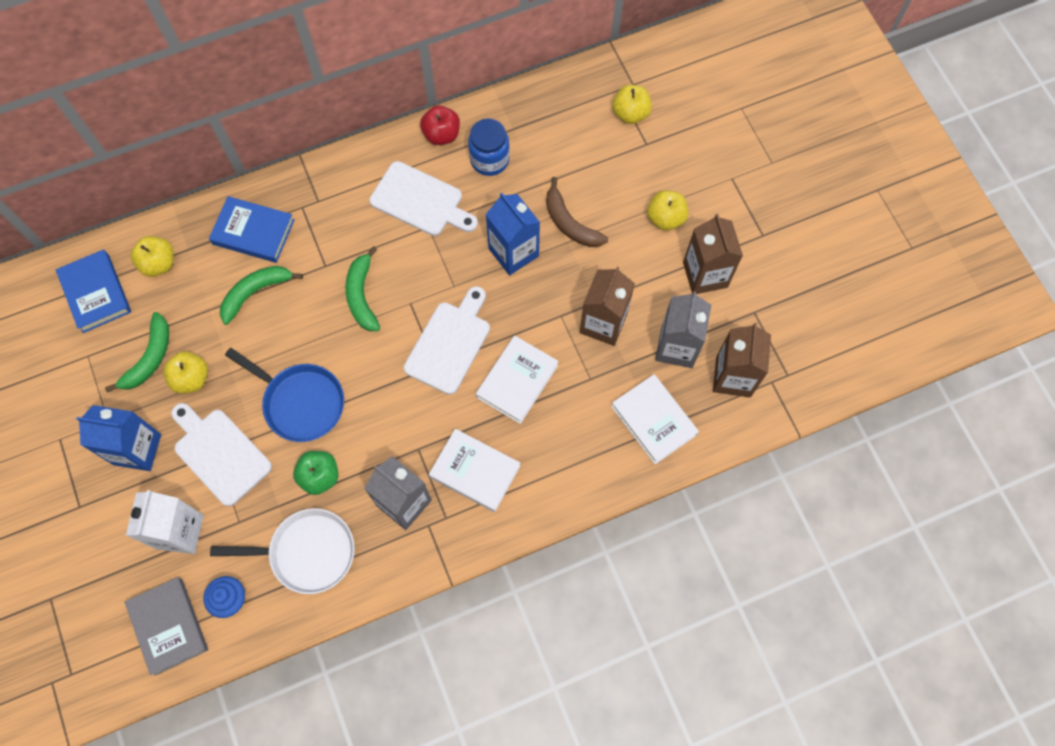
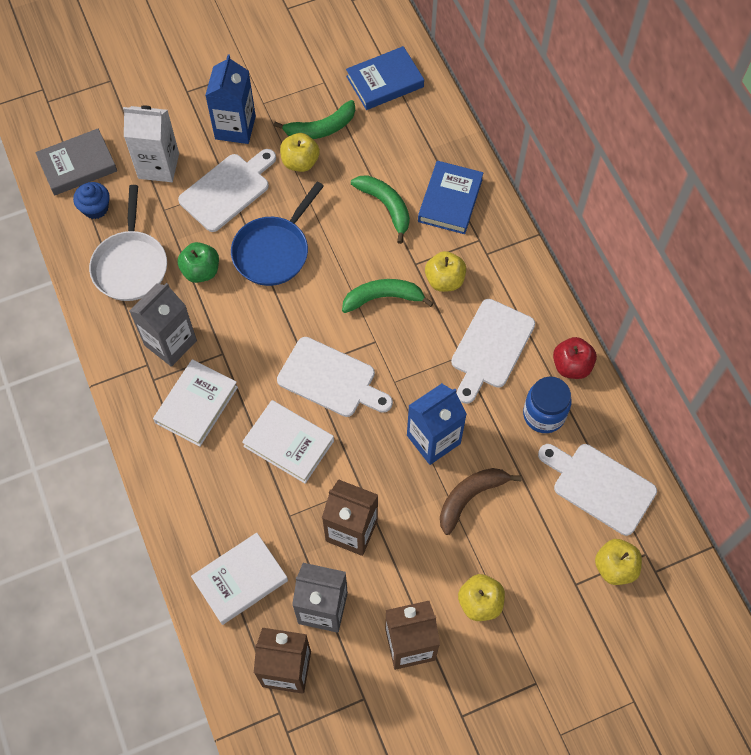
camera: 90 degrees right, 5 degrees down
(149, 358) = (321, 128): green banana -> green banana turned 45 degrees counterclockwise
(158, 263) = (415, 126): yellow apple -> yellow apple (444, 280)
(558, 120) = (599, 486): none -> white cutting board

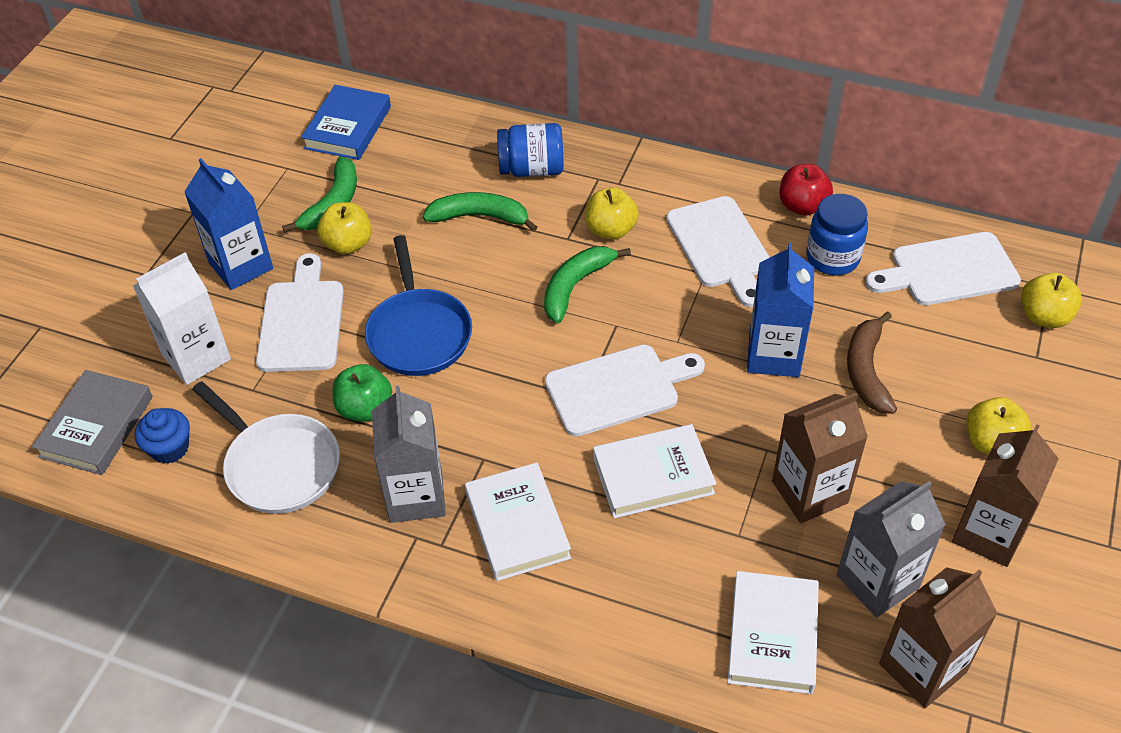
camera: 45 degrees left, 15 degrees down
(450, 200) = (531, 169): blue book -> blue jar

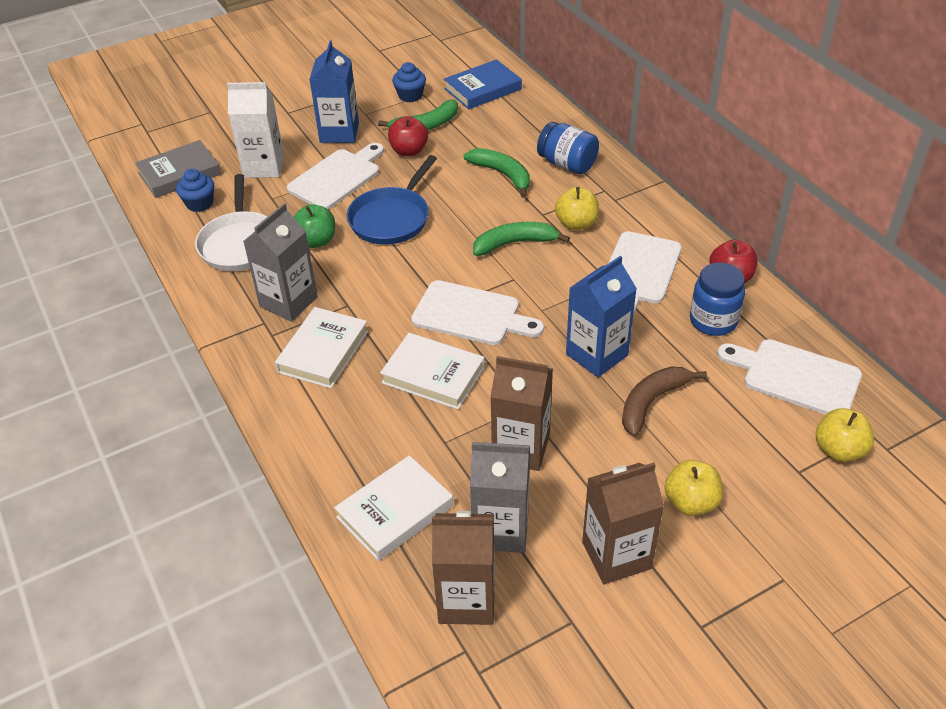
camera: 40 degrees right, 5 degrees down
(273, 177) = (410, 96): none -> blue cupcake
(348, 244) = (409, 151): yellow apple -> red apple

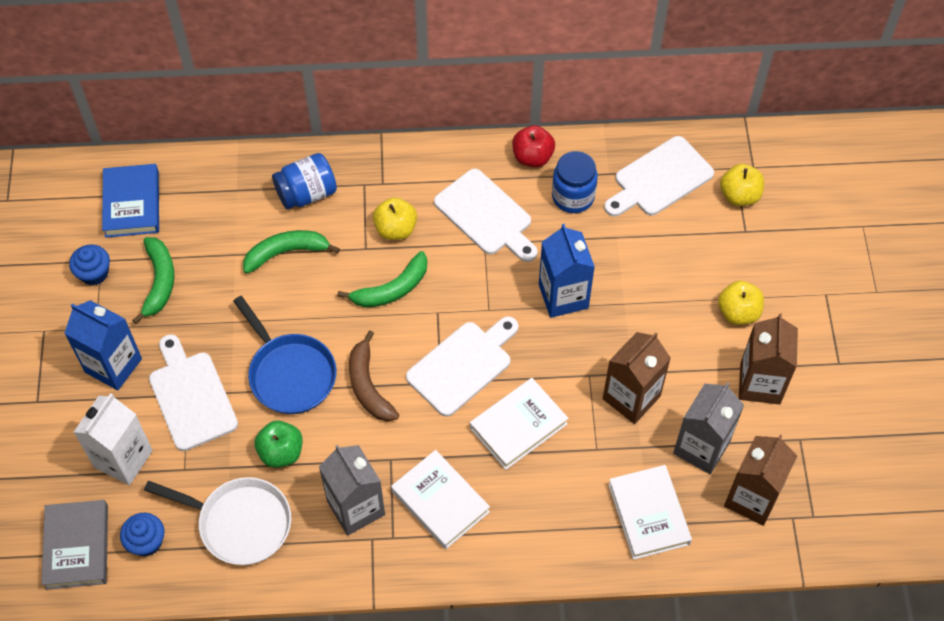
camera: 65 degrees left, 15 degrees up
(409, 151) = (192, 315): red apple -> none
(515, 243) = (391, 289): green banana -> green banana turned 135 degrees counterclockwise
(652, 402) = (633, 285): brown banana -> brown banana (368, 385)

